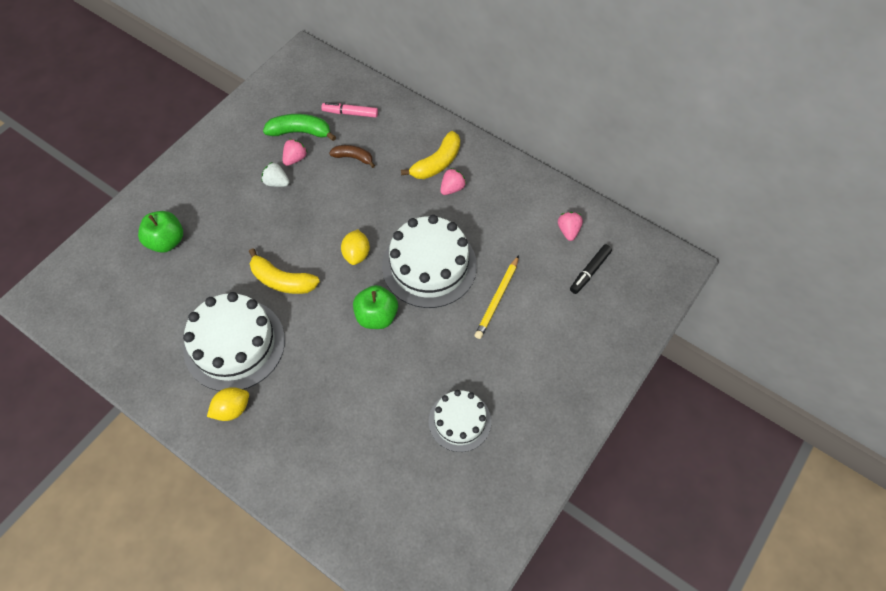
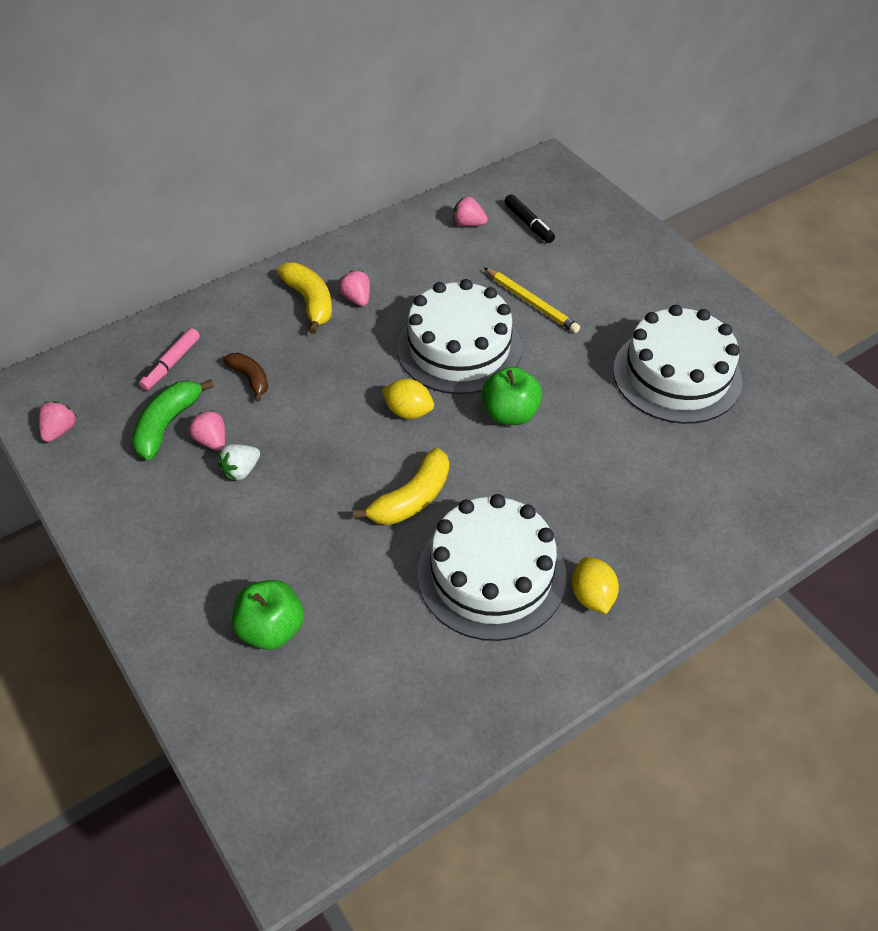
camera: 70 degrees left, 10 degrees down
(278, 85) = (60, 430): none -> pink strawberry
(353, 158) = (250, 378): brown banana -> brown banana turned 105 degrees clockwise
(459, 421) = (677, 375): white cake -> white cake, size x1.68

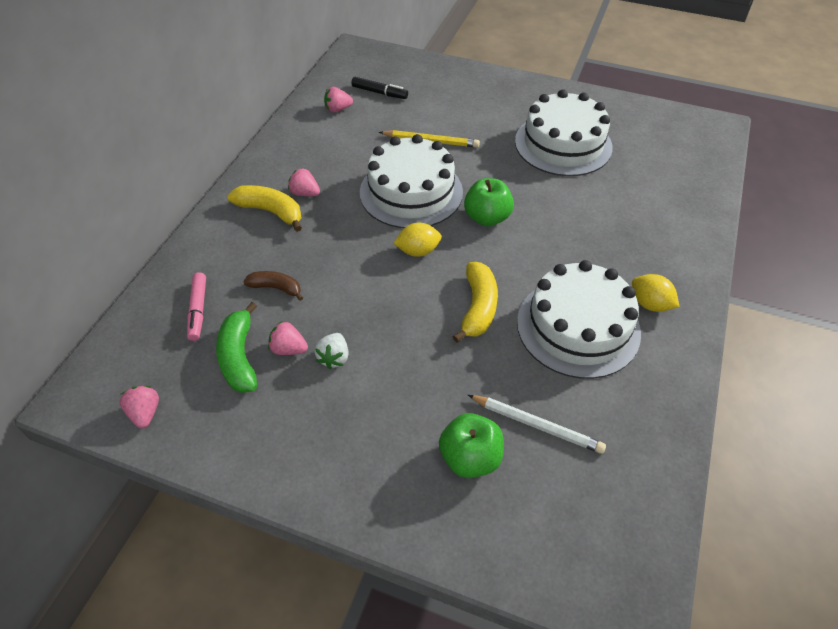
camera: 35 degrees left, 0 degrees up
(358, 639) = (537, 425): none -> white pencil

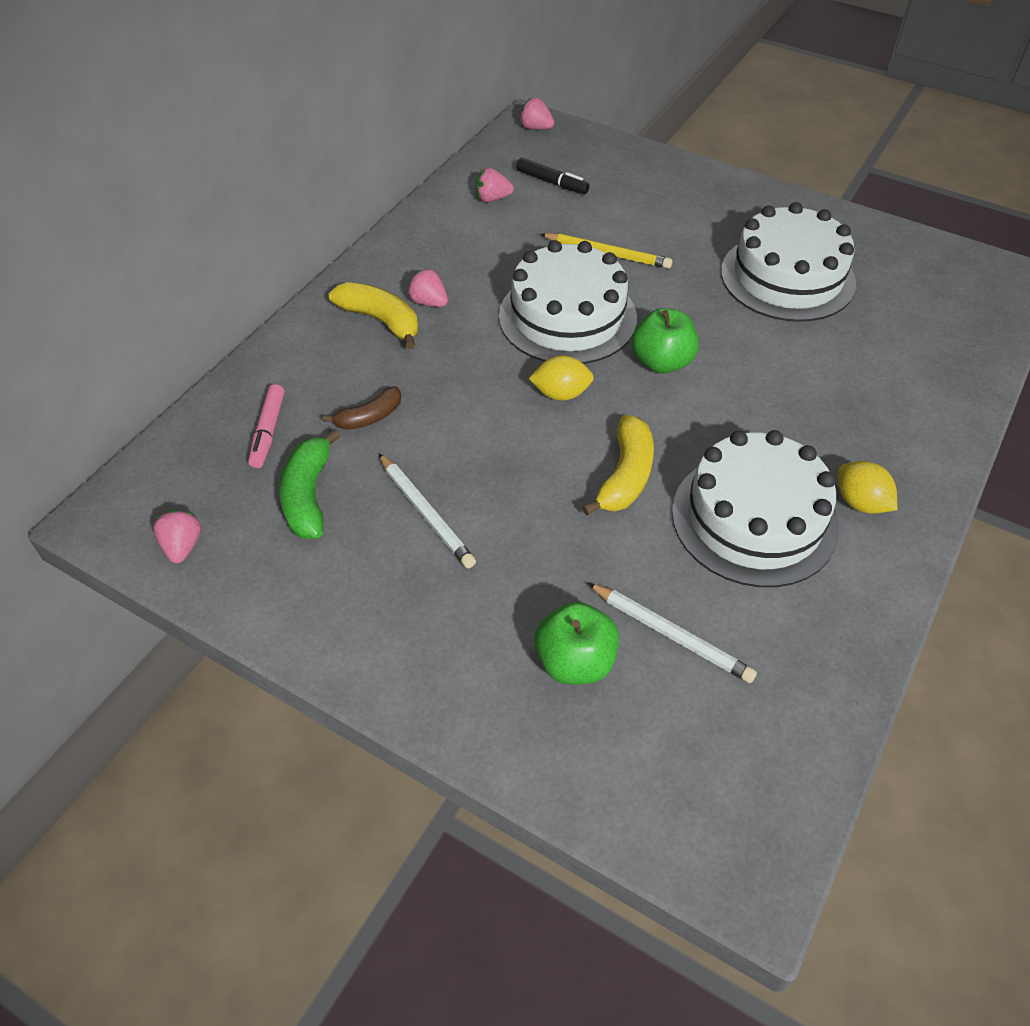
camera: 10 degrees right, 0 degrees up
(276, 288) = (369, 417): brown banana -> brown banana turned 120 degrees clockwise
(289, 349) = (371, 494): pink strawberry -> pink strawberry (536, 128)
(334, 358) = (426, 513): white strawberry -> white pencil

